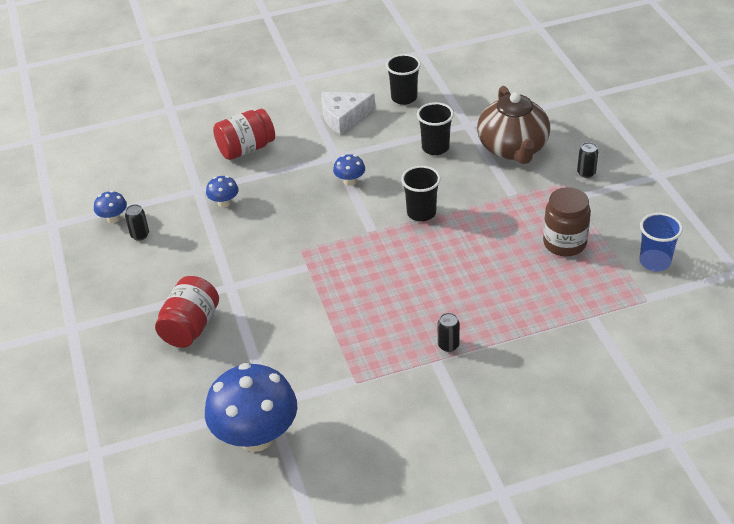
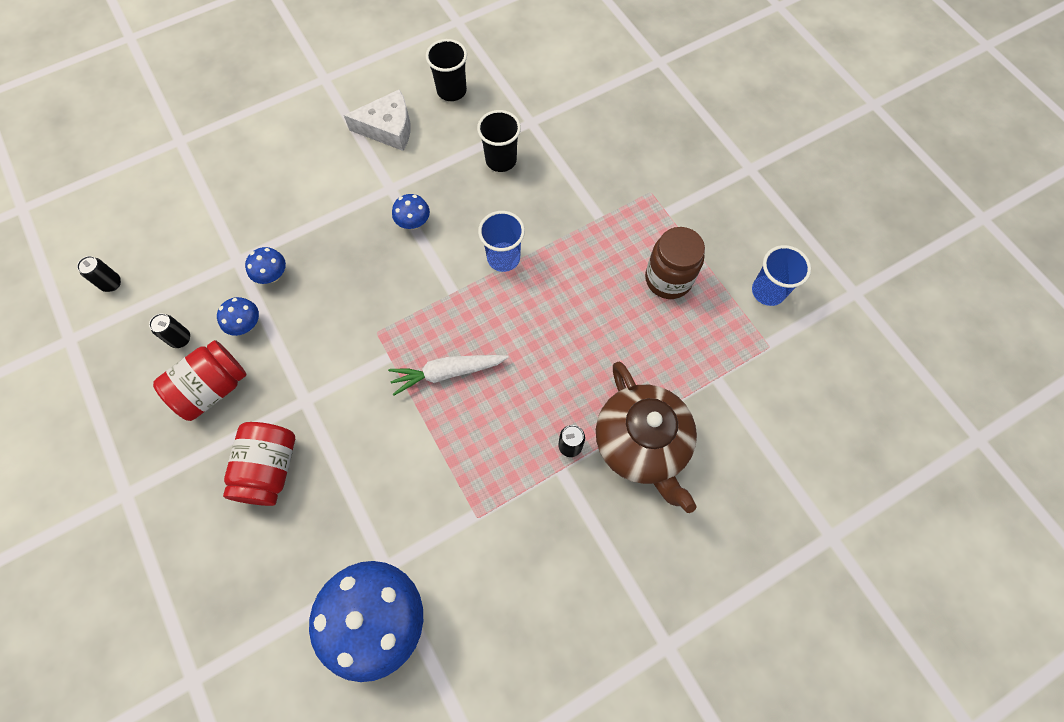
camera: 15 degrees left, 25 degrees up
(113, 218) = (143, 318): blue mushroom -> blue mushroom (246, 325)
(246, 149) = (283, 190): red jar -> red jar (212, 388)
(344, 117) = (388, 128): white cheese -> white cheese turned 150 degrees counterclockwise
(354, 283) = (447, 373): none -> white carrot
(421, 213) = (503, 258): black cup -> blue cup
(513, 148) = (587, 150): brown teapot -> brown teapot (641, 444)
(586, 173) = (672, 175): black can -> black can (111, 283)

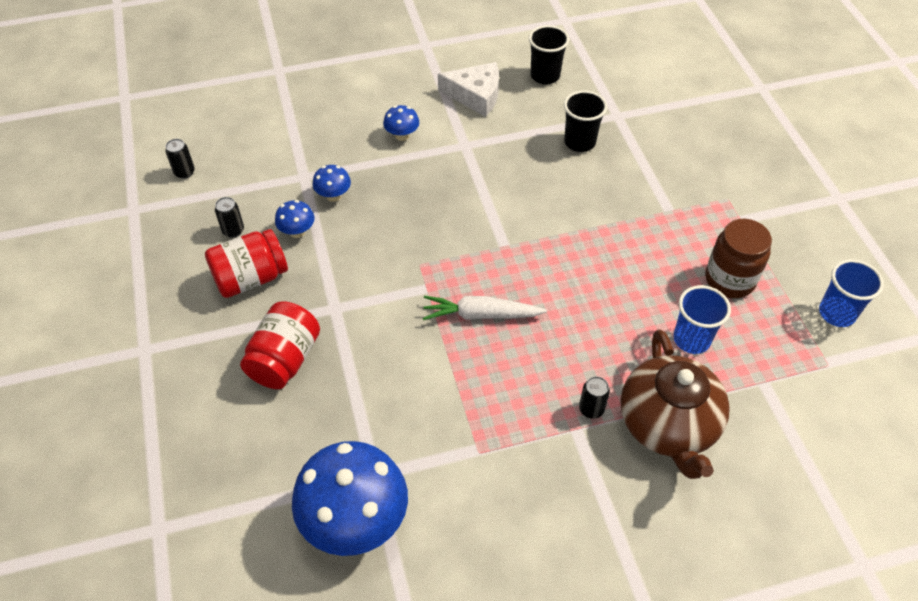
camera: 15 degrees right, 15 degrees down
(413, 223) = (480, 178): blue mushroom -> blue mushroom (402, 135)
(503, 258) = (562, 226): blue cup -> blue cup (691, 339)

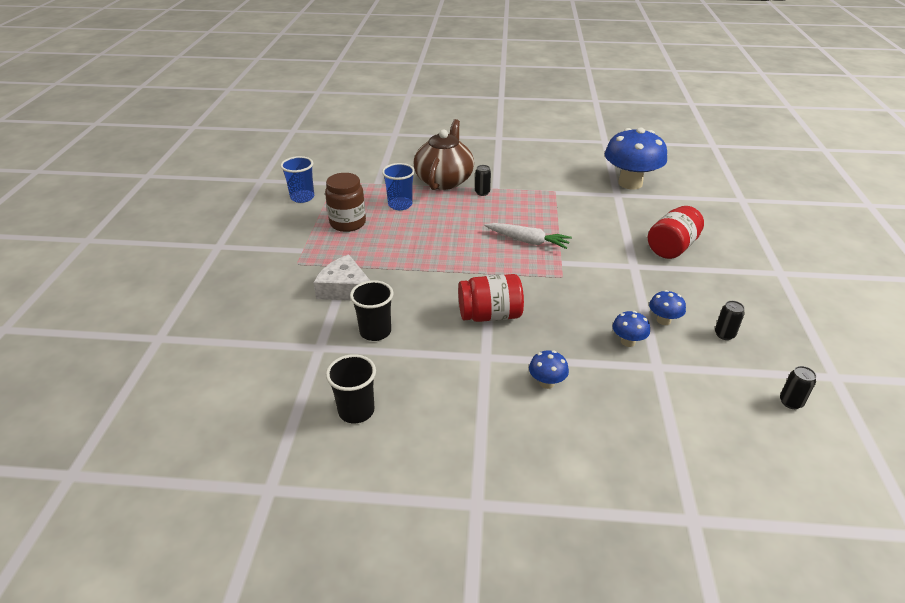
camera: 160 degrees left, 15 degrees down
(251, 278) = (703, 297): red jar -> red jar (490, 315)
(475, 95) = (447, 408): white cheese -> white cheese (345, 289)

